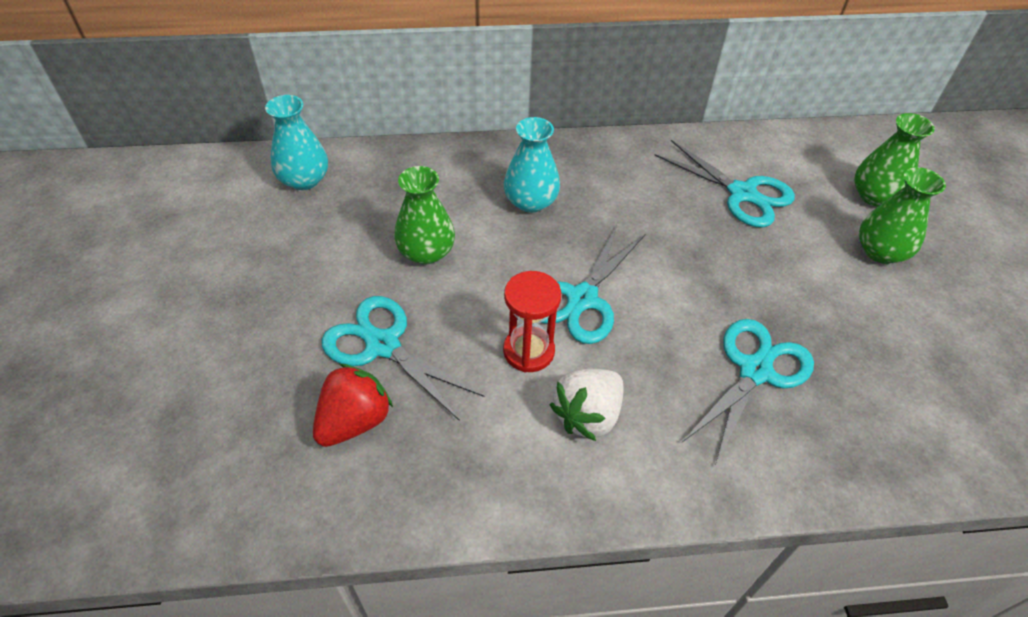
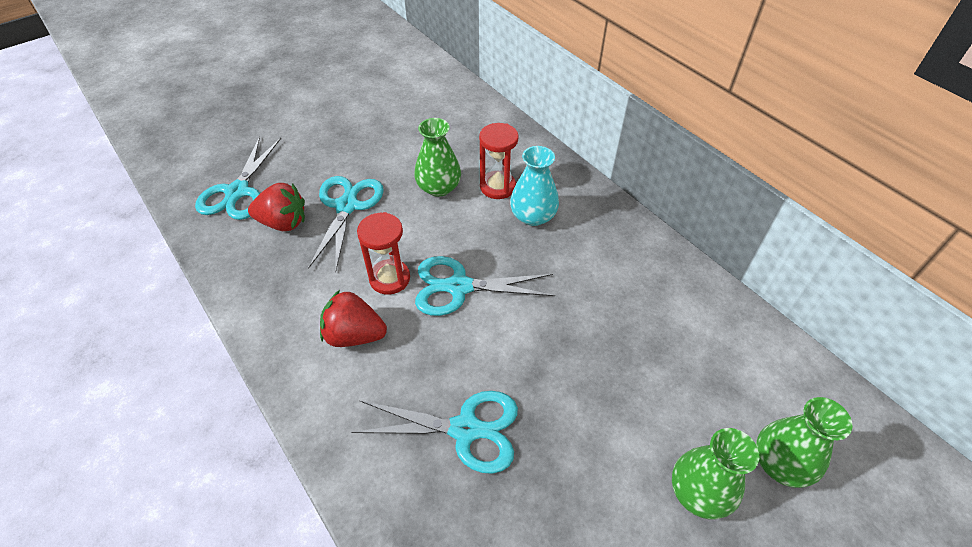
camera: 60 degrees right, 0 degrees up
(304, 179) = (454, 105): turquoise vase -> none
(467, 207) = (497, 187): none -> red hourglass
(587, 415) = (354, 335): white strawberry -> red strawberry
(742, 193) = (672, 346): turquoise scissors -> turquoise scissors (237, 192)

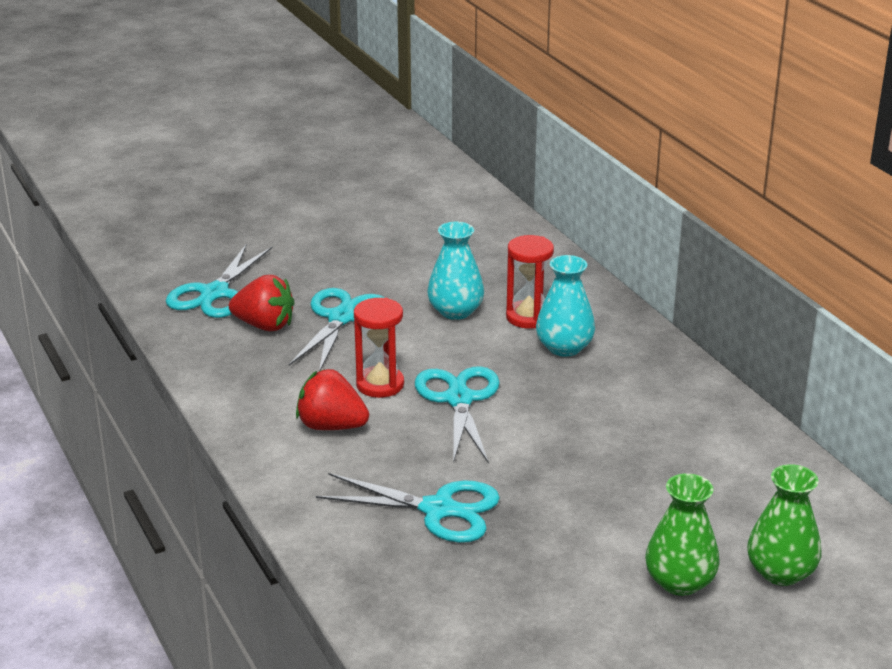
camera: 10 degrees right, 20 degrees down
(439, 187) = (455, 311): green vase -> turquoise vase
(459, 287) = (459, 399): turquoise scissors -> turquoise scissors turned 75 degrees clockwise

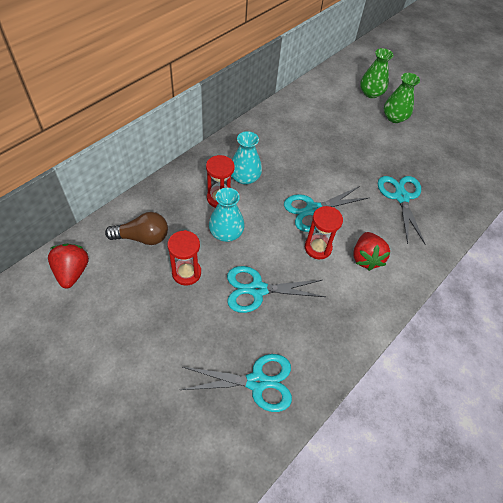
camera: 115 degrees left, 25 degrees up
(265, 325) = (284, 331): red strawberry -> red strawberry (72, 272)
(404, 271) = (186, 273): none -> red hourglass
(483, 249) = (142, 237): none -> brown light bulb

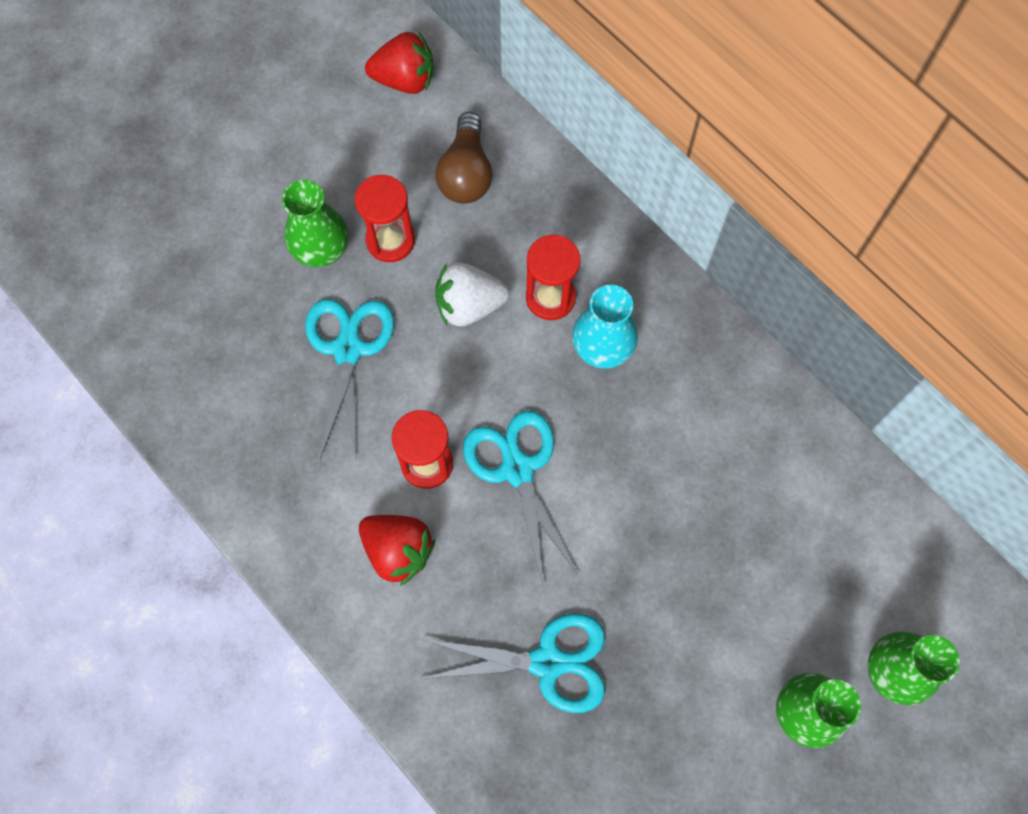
camera: 100 degrees right, 15 degrees up
(191, 310) = (320, 247): none -> green vase
(226, 233) = (469, 305): turquoise vase -> white strawberry
(257, 382) = (190, 336): turquoise scissors -> none
(366, 258) = (398, 551): red strawberry -> red strawberry turned 150 degrees counterclockwise

